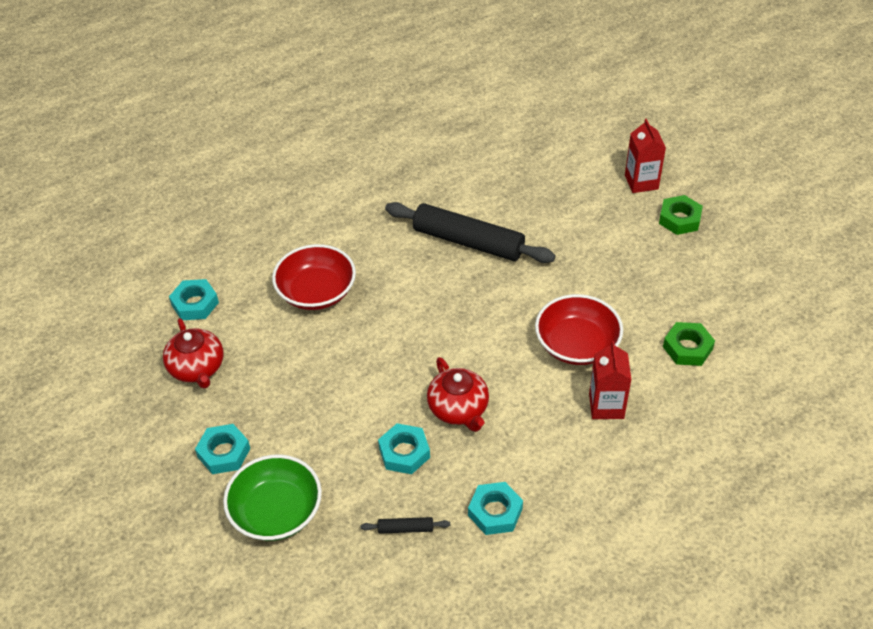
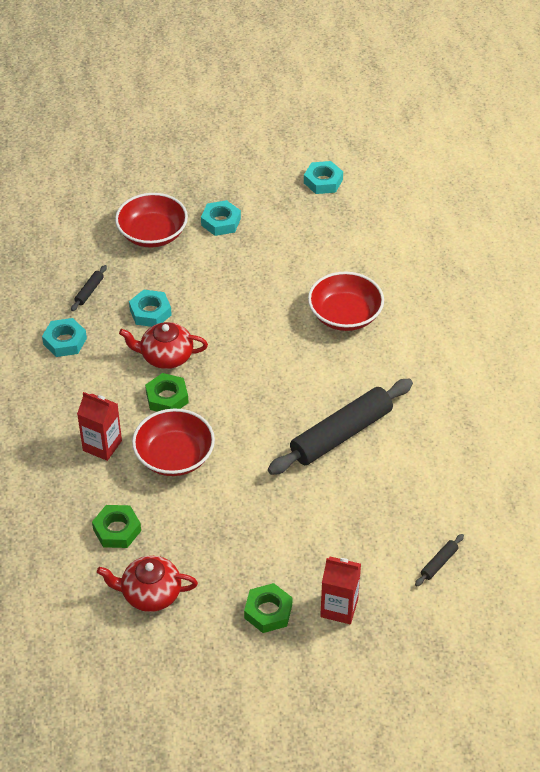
camera: 115 degrees right, 0 degrees up
(195, 304) = (378, 242): turquoise nut -> turquoise nut (323, 181)
(197, 368) = (309, 228): red teapot -> red teapot (150, 594)
(276, 512) = (152, 234): green bowl -> red bowl
(511, 383) = (167, 397): none -> green nut
(555, 144) = (439, 563): none -> black rolling pin

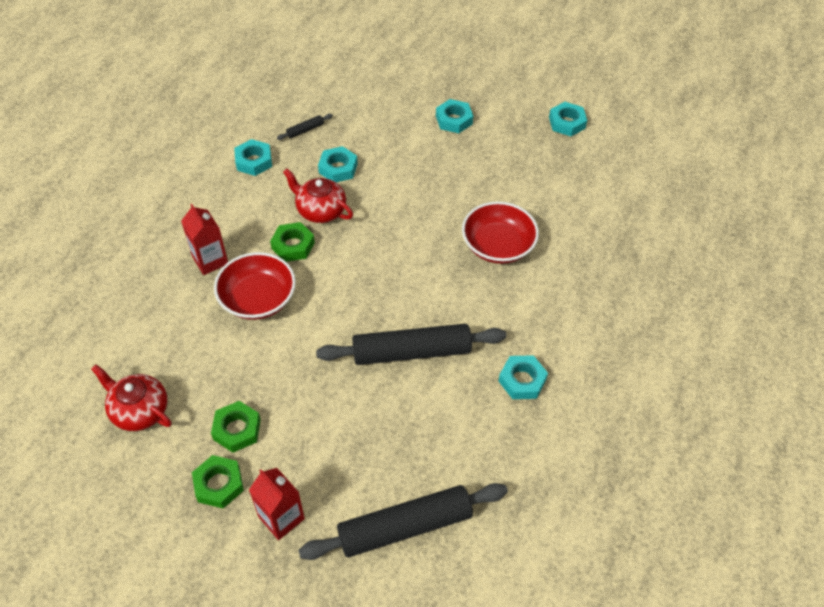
camera: 30 degrees right, 5 degrees up
(117, 530) = (161, 339): green nut -> green nut (237, 429)
(152, 234) = (391, 106): red bowl -> none
(439, 563) = (405, 526): black rolling pin -> black rolling pin, size x2.49
(445, 412) = (522, 380): none -> turquoise nut

